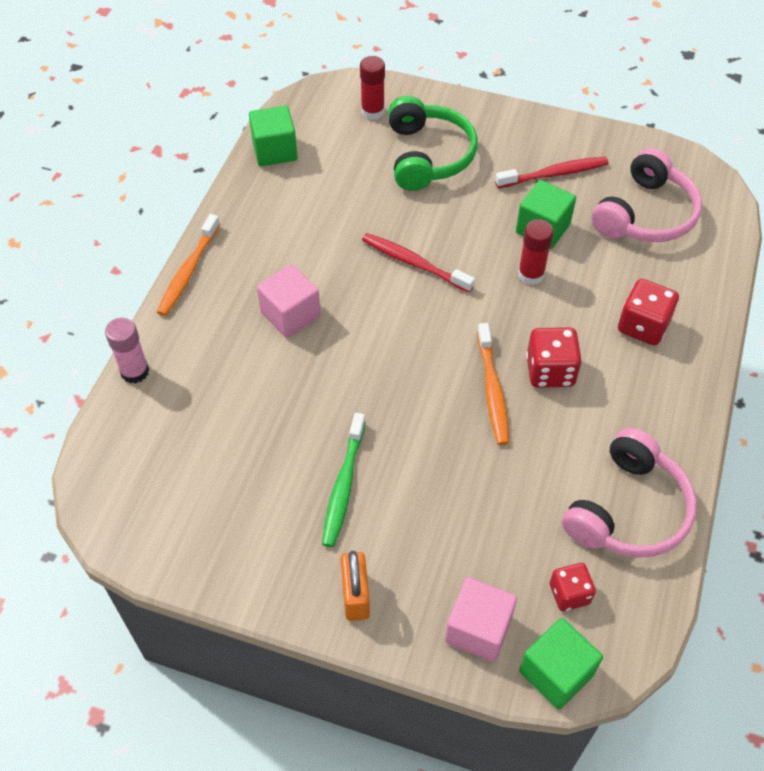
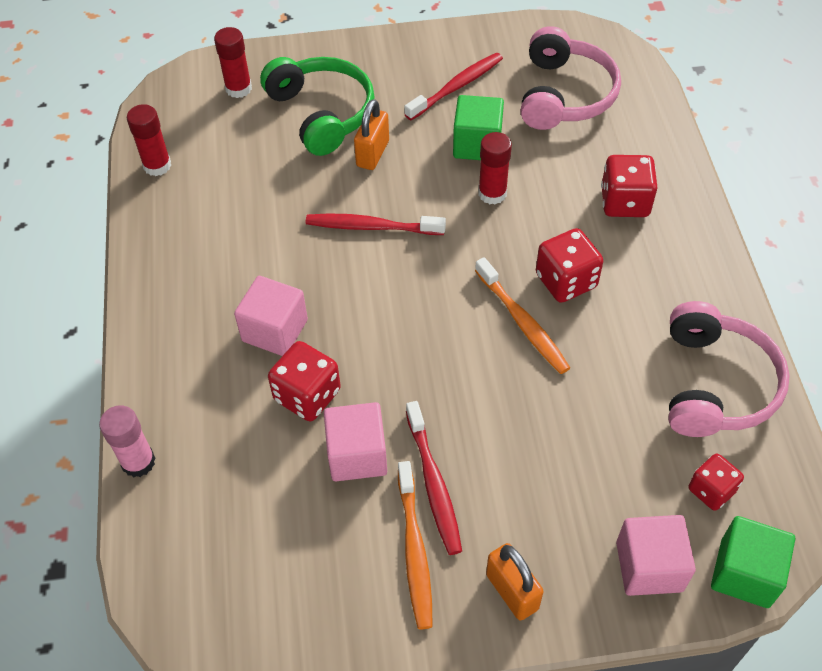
camera: 25 degrees left, 0 degrees up
(188, 271) = (136, 329): orange toothbrush -> orange toothbrush (414, 550)
(275, 151) = (157, 165): green cube -> red glue stick
(286, 375) = (307, 395): none -> red dice
(297, 437) = (357, 455): none -> pink cube
(343, 485) = (433, 484): green toothbrush -> red toothbrush
(450, 204) = (372, 154): none -> orange padlock

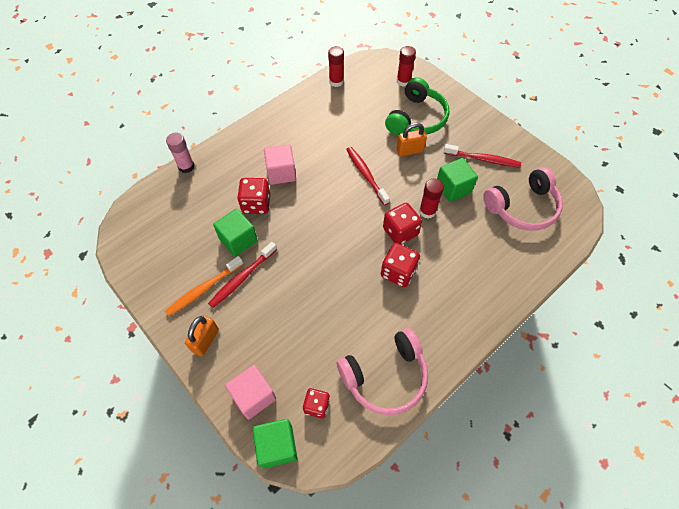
camera: 55 degrees right, 5 degrees up
(357, 455) = (238, 240): pink cube -> green cube
(522, 322) = (358, 266): orange toothbrush -> none
(624, 202) = (472, 273): red dice -> red dice (400, 232)

